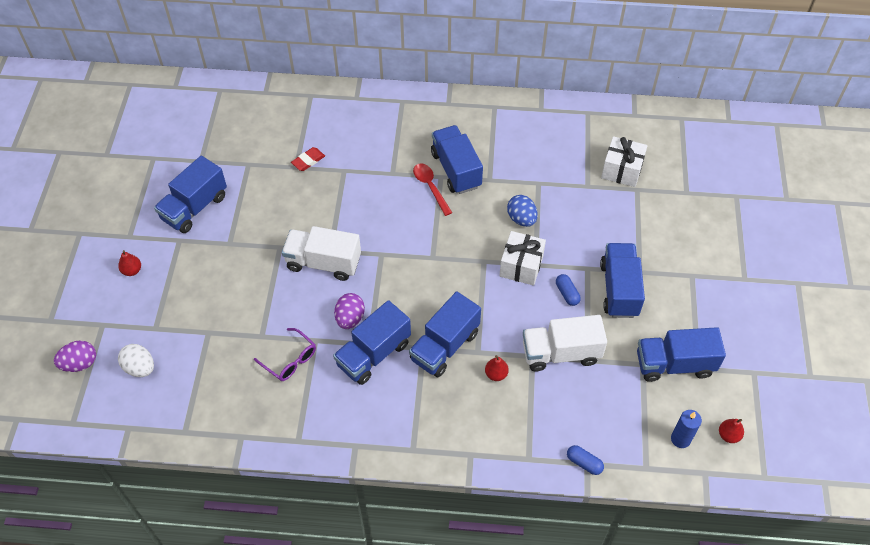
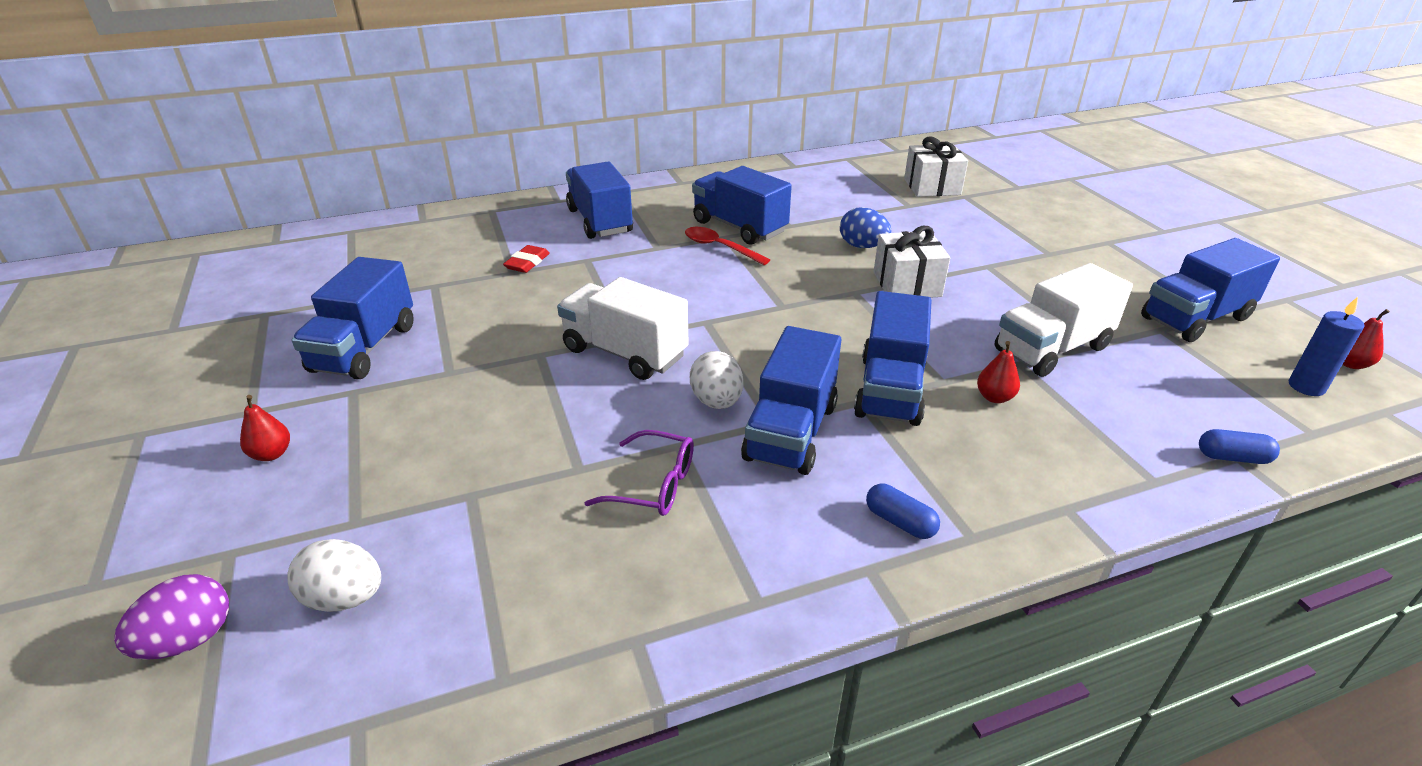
camera: 25 degrees left, 20 degrees down
(323, 263) = (624, 353): white truck -> white truck turned 45 degrees clockwise
(350, 318) = (716, 401): purple egg -> white egg
(567, 293) = (991, 293): blue capsule -> blue capsule (900, 522)
(619, 289) = (1046, 273): blue truck -> blue truck (600, 221)

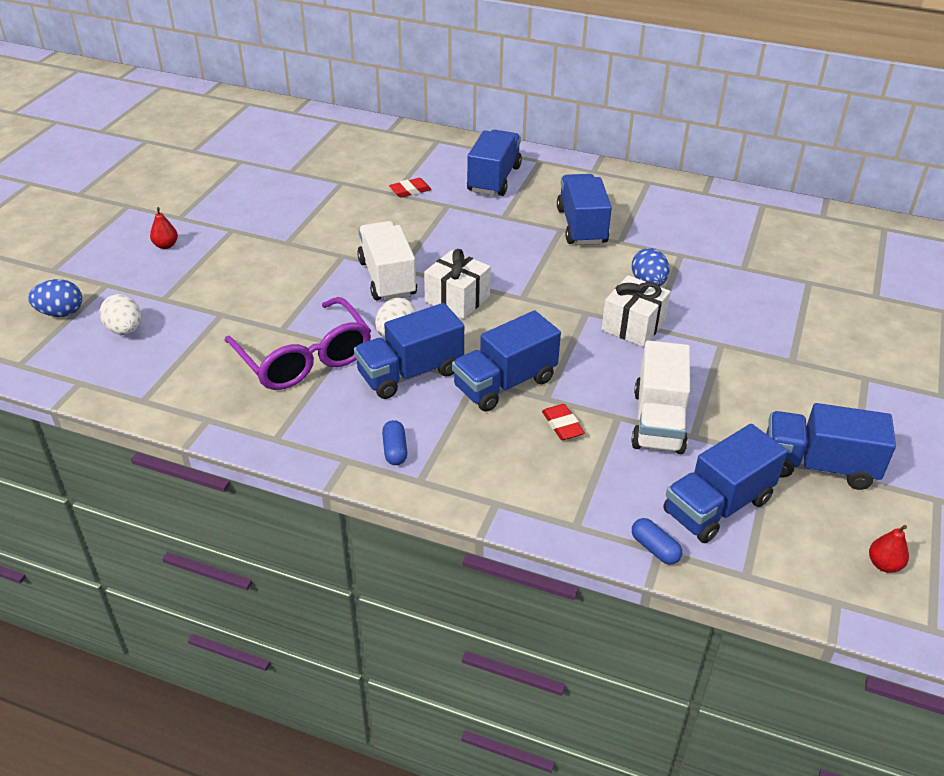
camera: 40 degrees right, 5 degrees up
(189, 639) = (61, 313): purple egg -> blue egg
(365, 348) = (263, 206): blue truck -> blue truck (717, 506)
(653, 485) = (304, 358): purple glasses -> purple glasses, size x1.85
(720, 247) = (544, 236): red spoon -> none
(932, 187) = (793, 261): white gift -> white gift (457, 299)
(994, 397) = (562, 425): red pear -> red eraser
(1052, 349) = (658, 421): white truck -> white truck turned 90 degrees counterclockwise
(1306, 387) = (808, 552): blue candle -> none

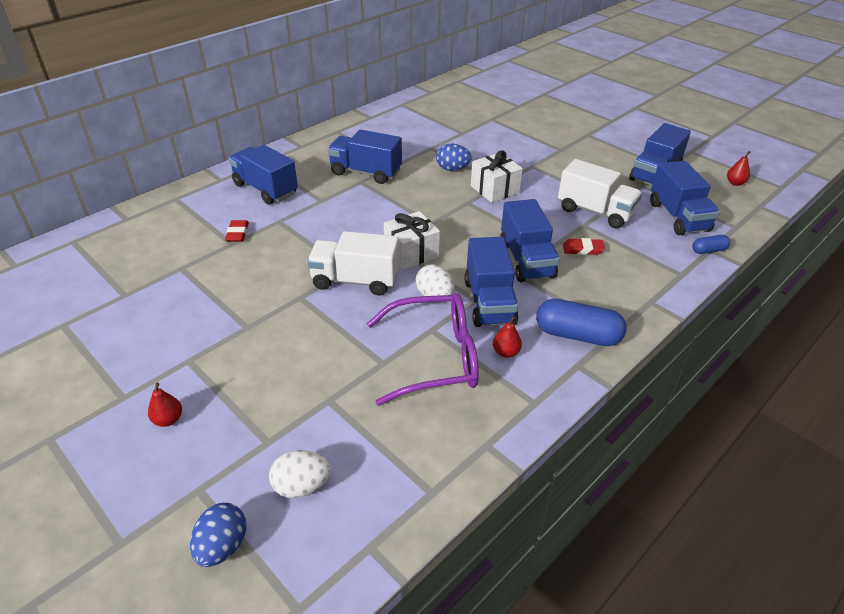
camera: 65 degrees left, 0 degrees up
(337, 403) = (506, 352): none -> red pear
(395, 450) = (577, 335): blue capsule -> blue capsule, size x1.94

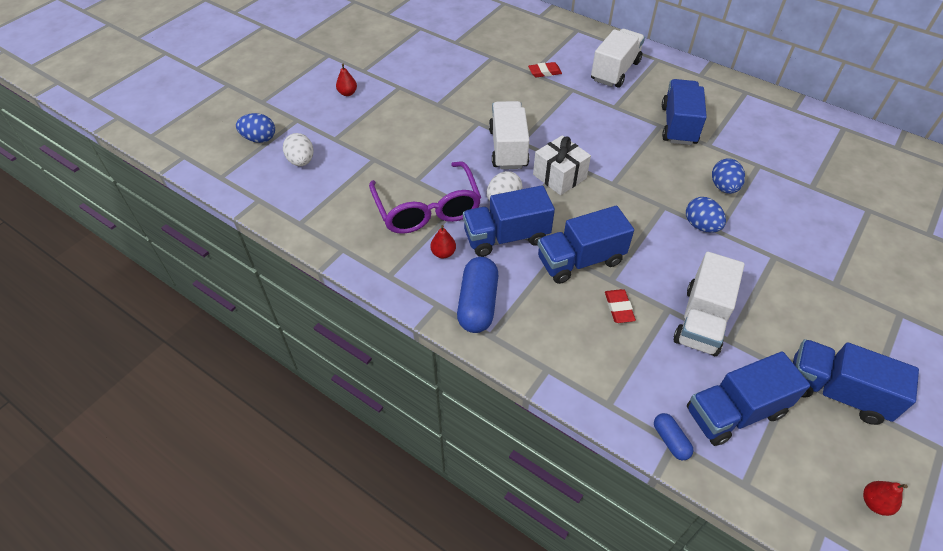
camera: 80 degrees right, 10 degrees up
(265, 189) = (615, 71): blue truck -> white truck
(494, 189) = (701, 226): white gift -> blue egg

